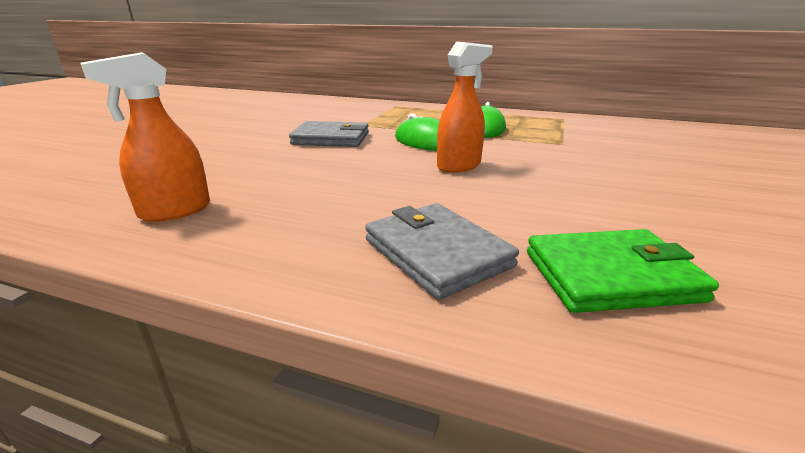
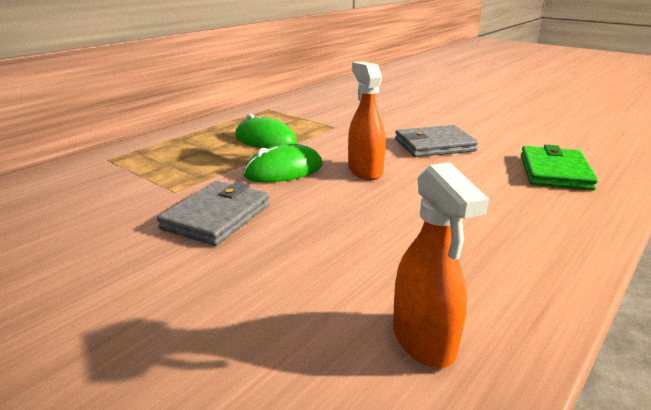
camera: 70 degrees left, 0 degrees up
(436, 253) = (529, 210): grey wallet -> grey wallet (434, 145)

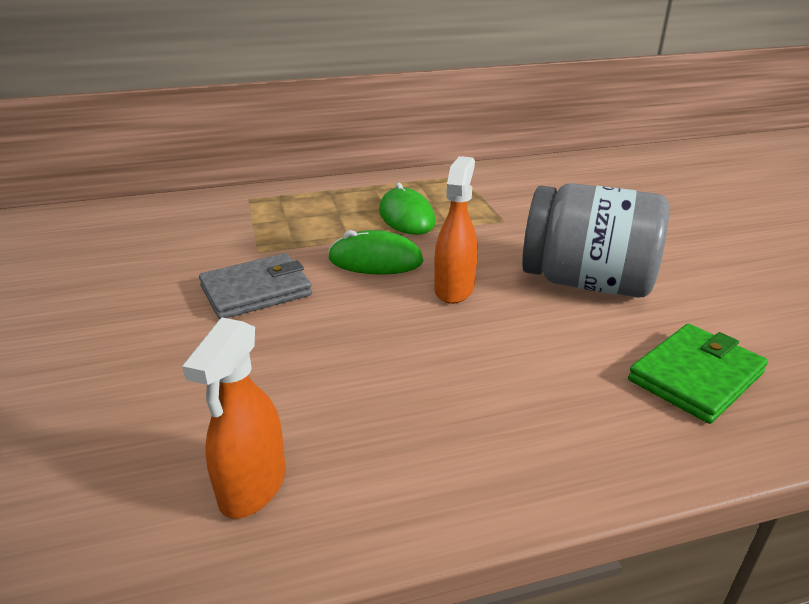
camera: 35 degrees right, 5 degrees up
(434, 145) = (586, 282): grey wallet -> grey jar

